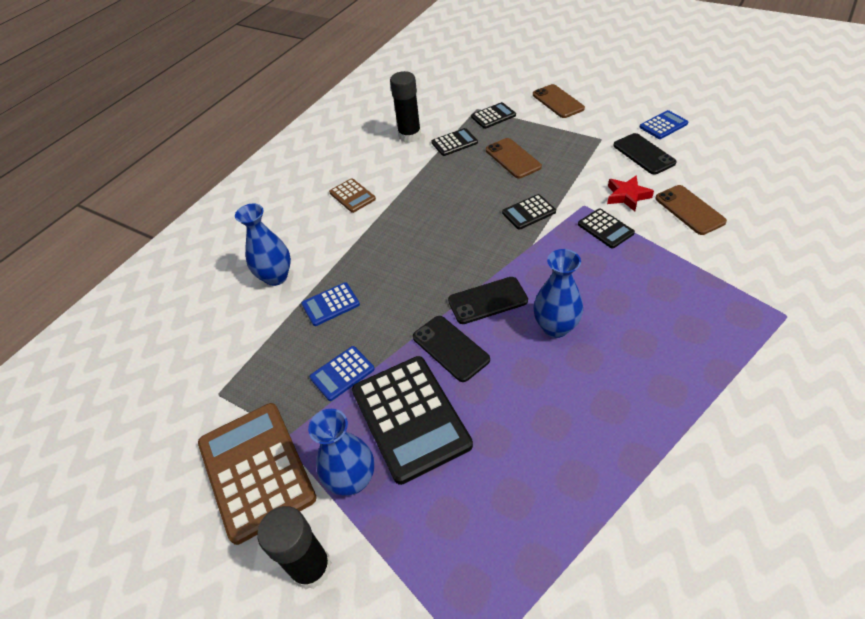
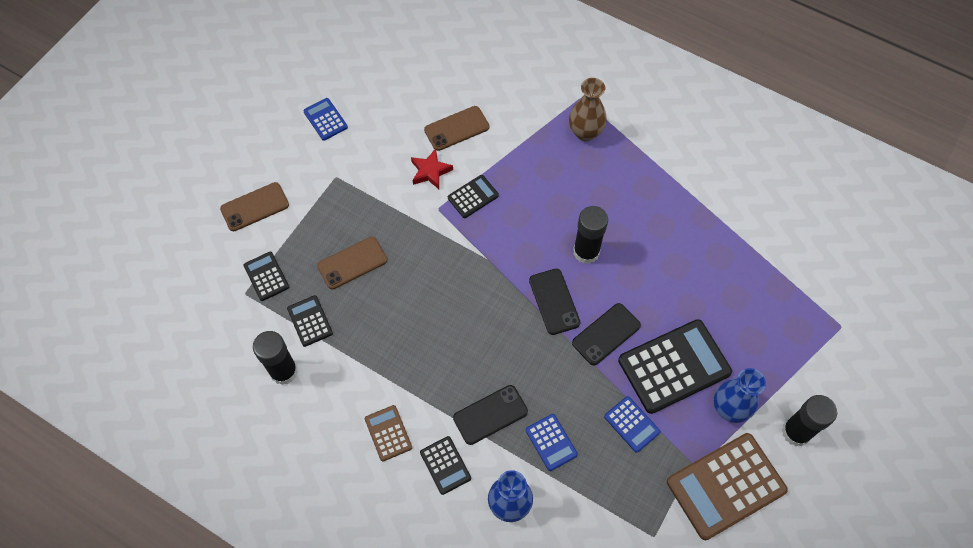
camera: 95 degrees left, 15 degrees up
(352, 196) = (388, 433): brown calculator -> brown calculator turned 75 degrees counterclockwise
(528, 212) = (441, 257): black calculator -> black calculator (445, 465)
(555, 327) = (586, 252): blue vase -> black glue stick
(643, 154) = (369, 146): black phone -> black phone (490, 415)
(732, 322) = (585, 132): none -> brown vase

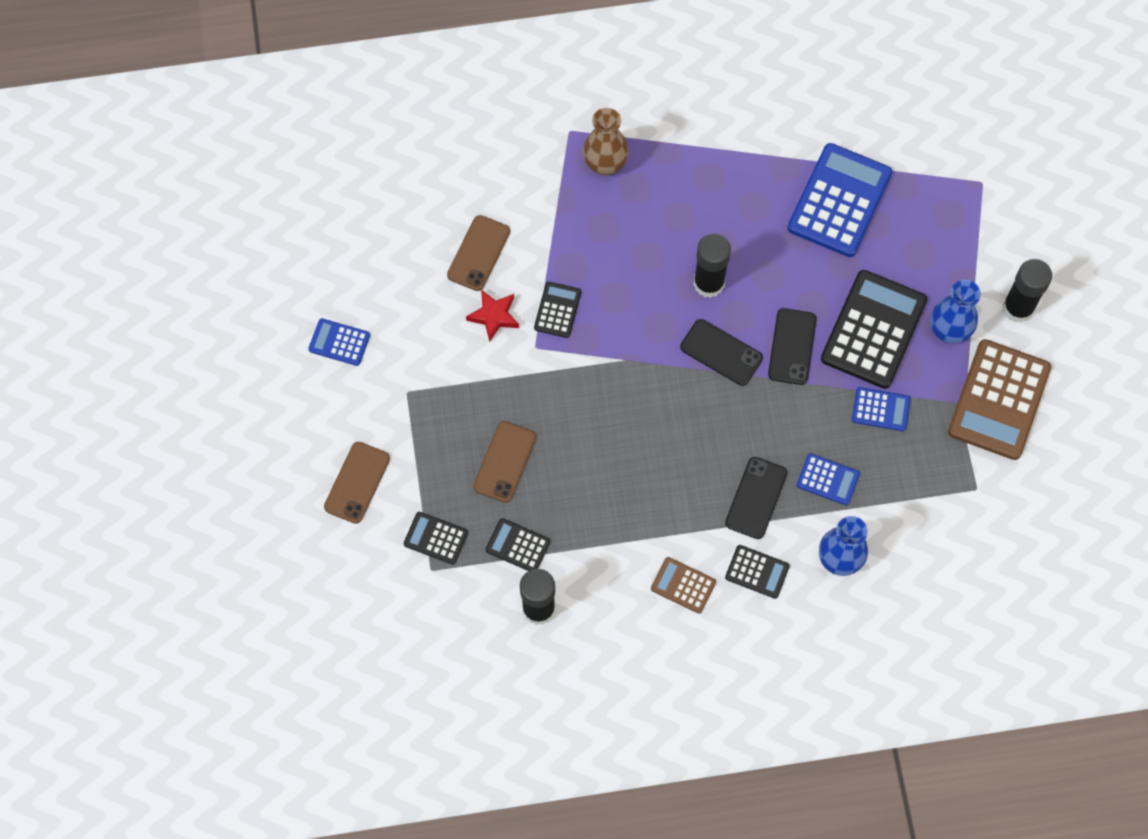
camera: 40 degrees left, 5 degrees up
(724, 264) = (839, 201): none -> blue calculator

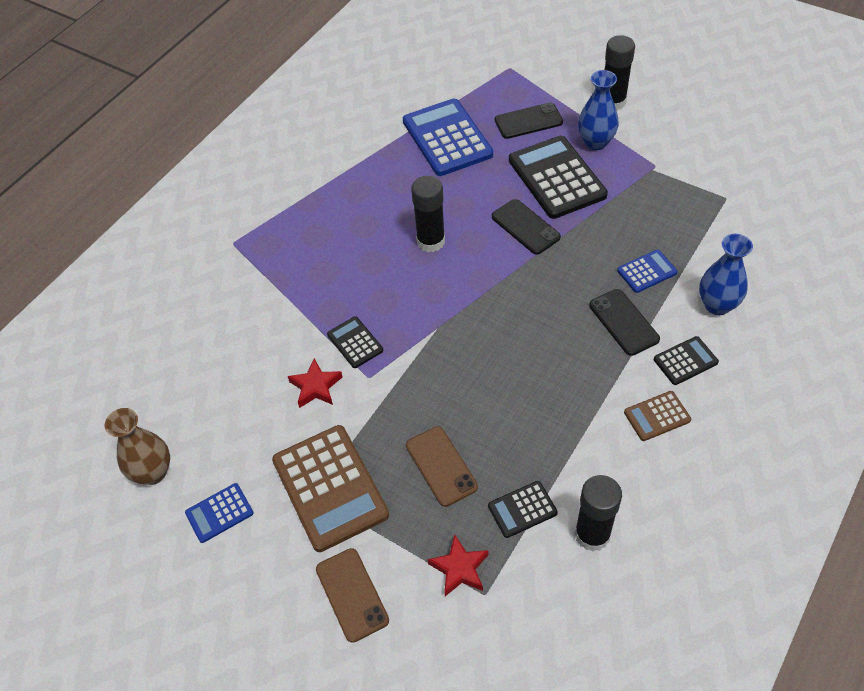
camera: 45 degrees left, 15 degrees down
(435, 538) = (459, 568): black calculator -> red star
(478, 253) = (257, 361): brown phone -> none
(605, 164) = (280, 240): brown vase -> brown vase (153, 472)
(721, 352) = (490, 268): black phone -> black phone (528, 121)
(881, 409) = (619, 210): blue calculator -> none
(999, 400) = (670, 148): brown calculator -> brown calculator (330, 487)

